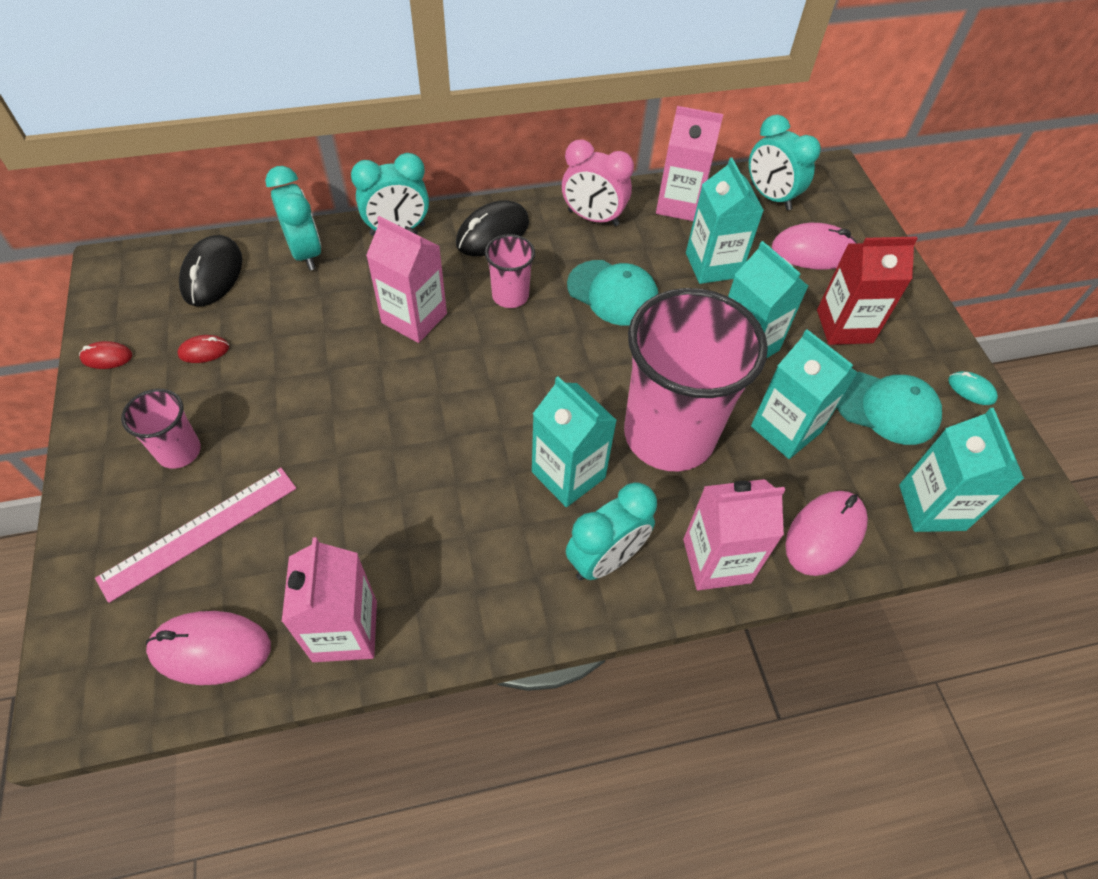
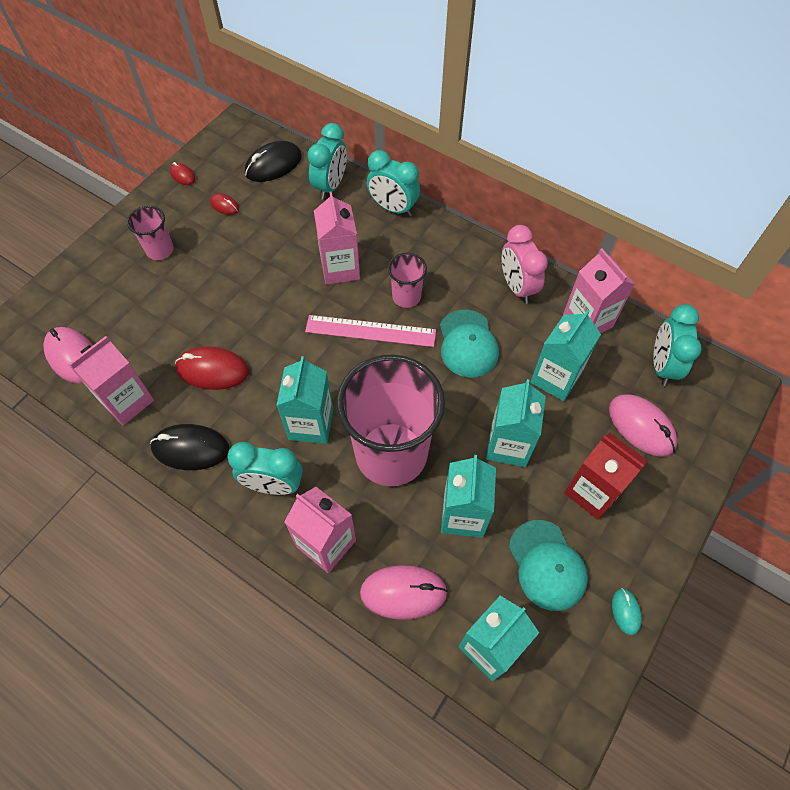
camera: 50 degrees right, 5 degrees up
(200, 532) = (126, 298): pink ruler -> pink ruler (370, 331)
(404, 515) = (212, 370): none -> red mouse
(492, 233) = (443, 250): black mouse -> black mouse (191, 448)

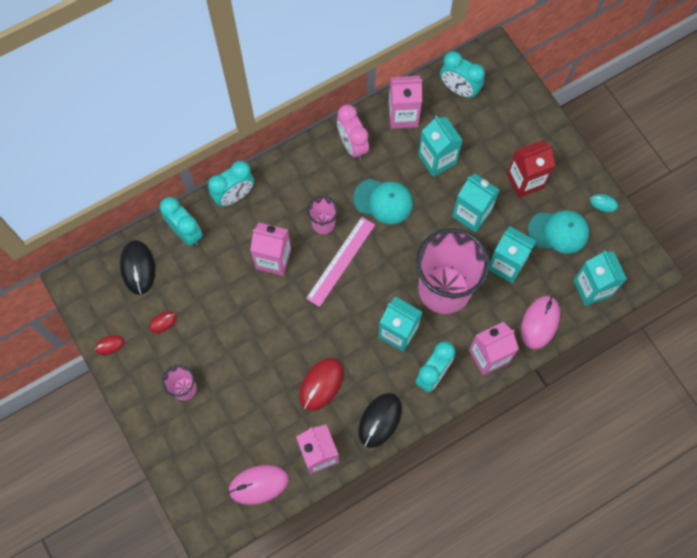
camera: 65 degrees left, 10 degrees up
(517, 287) = (352, 145): pink clock -> pink clock turned 60 degrees clockwise
(641, 426) = (495, 128): pink mouse -> none

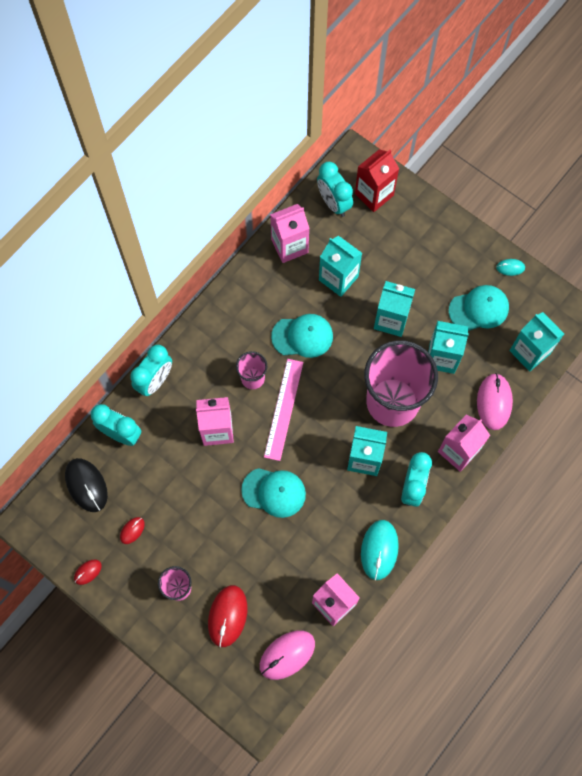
camera: 20 degrees left, 0 degrees up
(303, 333) = (274, 492): none -> turquoise cap
(321, 384) = (310, 535): red mouse -> red mouse (227, 616)
(352, 145) = (252, 292): pink clock -> none
(379, 420) = (379, 550): black mouse -> turquoise mouse
(459, 89) = (333, 203): turquoise clock -> turquoise clock turned 45 degrees clockwise
(525, 181) = (429, 271): red carton -> red carton (374, 194)

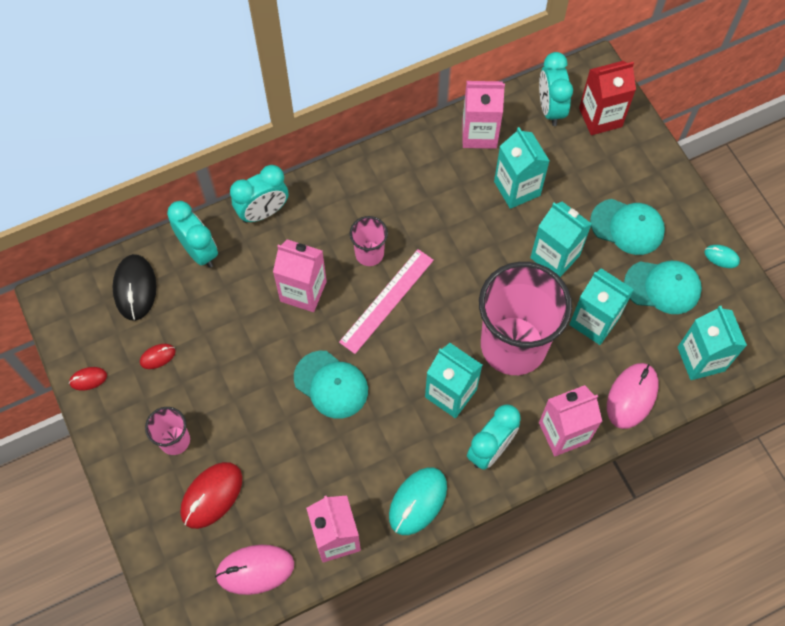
camera: 25 degrees right, 5 degrees down
(302, 336) = (446, 233): turquoise cap -> turquoise cap (627, 227)

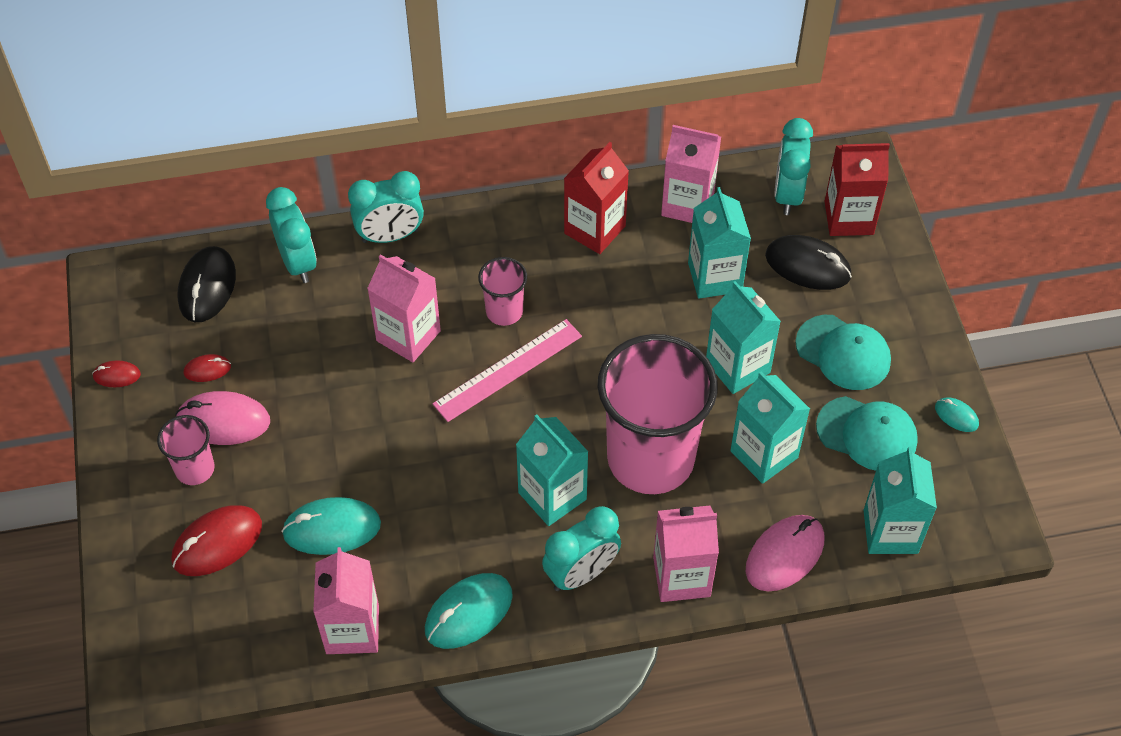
camera: 15 degrees right, 10 degrees down
(255, 570) = (240, 642): pink mouse -> pink mouse (223, 421)
(295, 461) = (332, 528): none -> turquoise mouse
(331, 384) = (406, 450): turquoise cap -> none
(416, 170) = (594, 229): none -> red carton
(582, 163) = (807, 266): none -> black mouse

